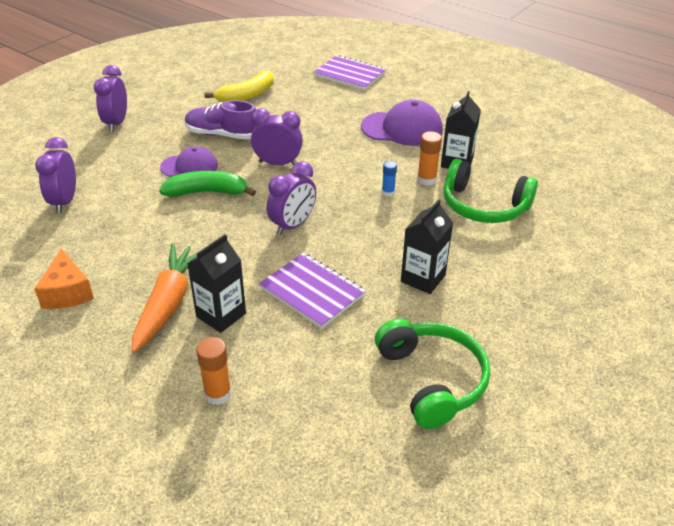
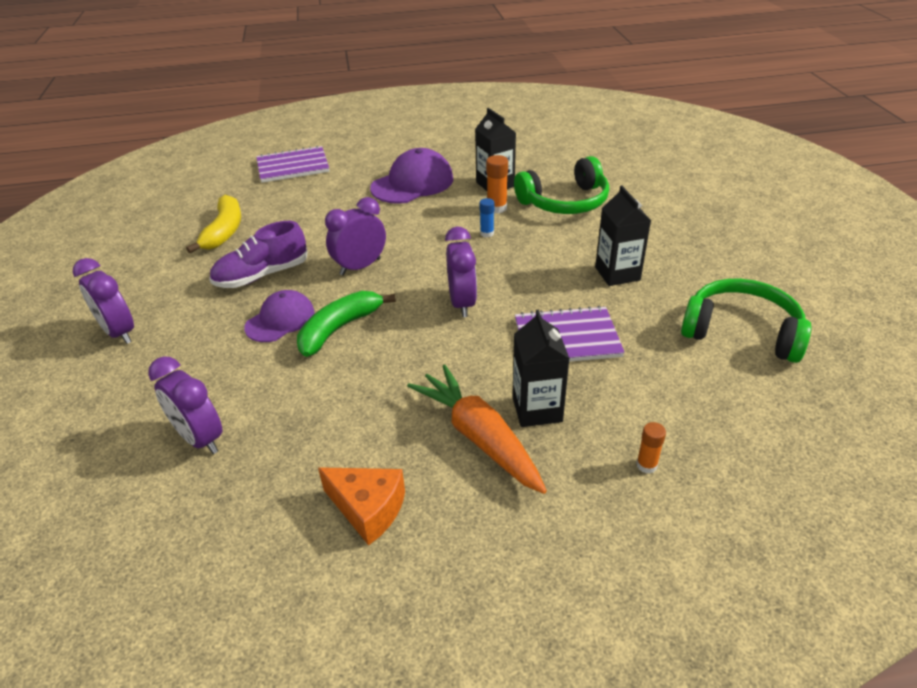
camera: 45 degrees left, 0 degrees up
(218, 394) = (646, 465): orange glue stick -> orange glue stick, size x0.65

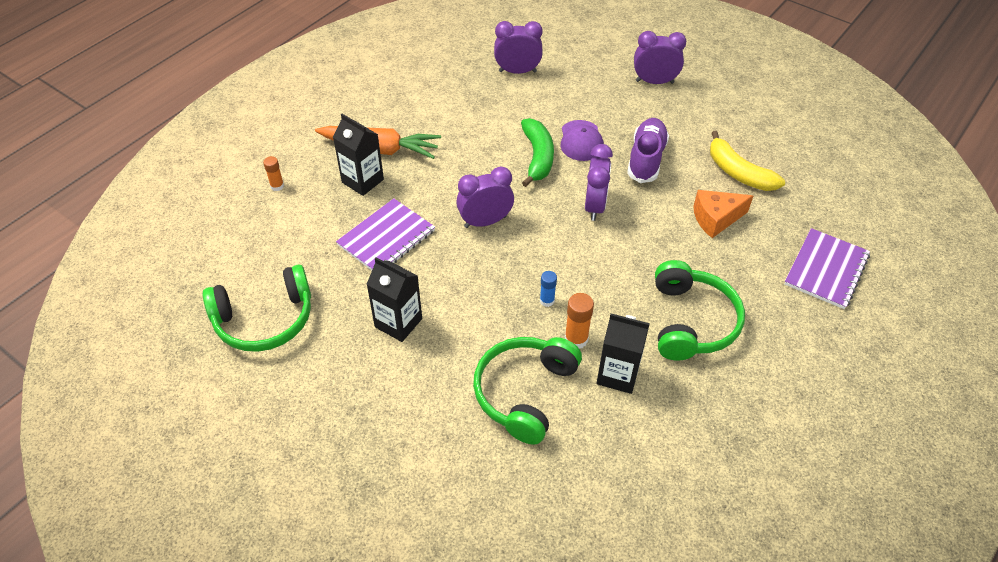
camera: 135 degrees right, 10 degrees up
(368, 509) = (398, 93): orange cheese -> orange cheese (716, 219)
(412, 183) = (691, 321): purple cap -> green headphones
(462, 303) = (485, 222): purple clock -> purple clock turned 120 degrees clockwise

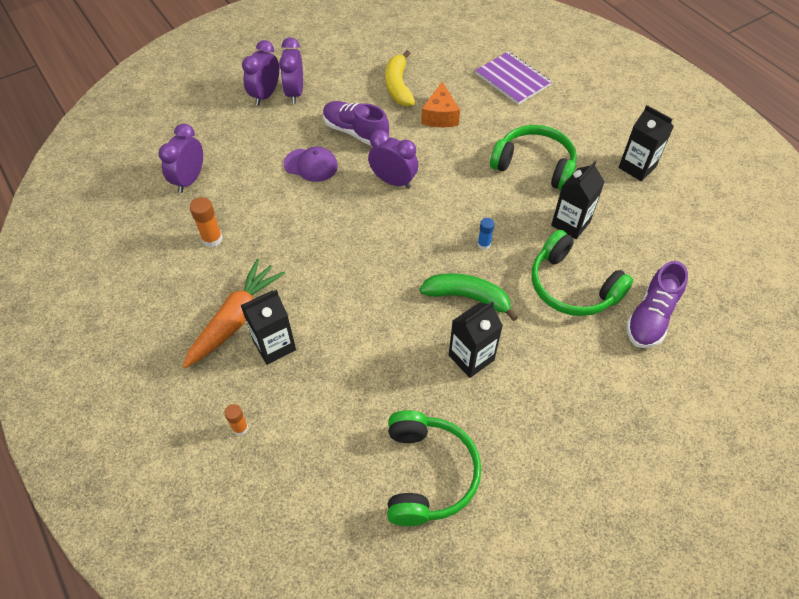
camera: 70 degrees left, 5 degrees up
(386, 238) = (363, 343): purple notebook -> none
(485, 222) = (377, 260): purple clock -> purple clock (295, 93)
(514, 480) = (651, 317): none -> purple shoe
(537, 157) = (315, 200): green banana -> green banana (467, 297)
(576, 339) = (529, 238): orange glue stick -> orange glue stick (212, 239)
(738, 172) = (398, 86): yellow banana -> yellow banana turned 105 degrees clockwise
(754, 430) = (637, 167): none -> black carton

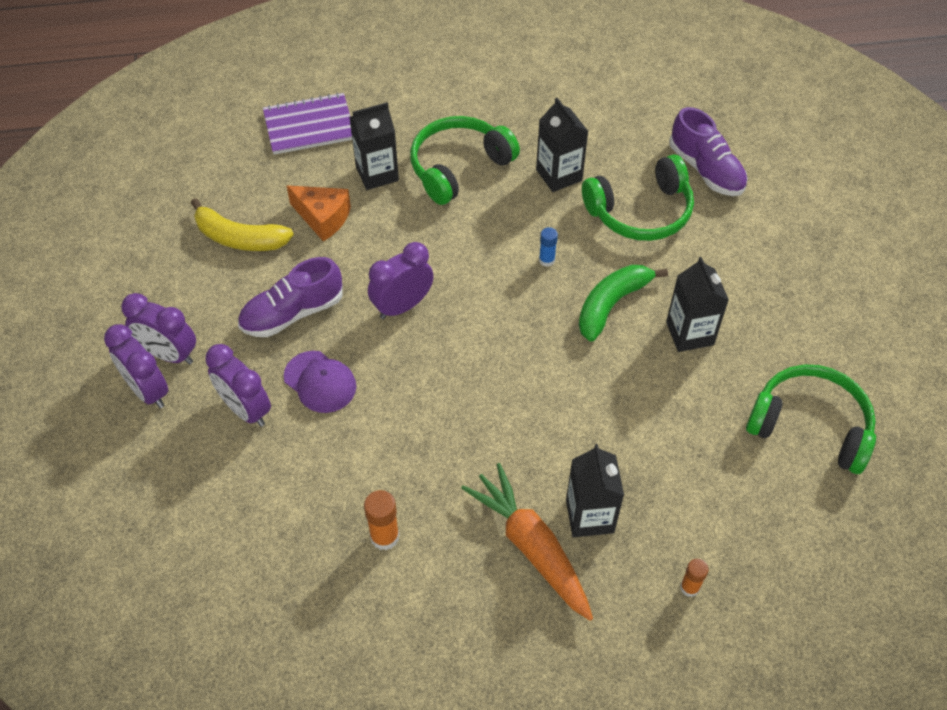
camera: 65 degrees left, 0 degrees up
(189, 180) = (257, 535): purple clock -> purple clock (246, 409)
(311, 165) = (320, 382): purple cap -> purple cap turned 90 degrees clockwise
(637, 167) = (513, 87): black carton -> black carton (377, 174)

